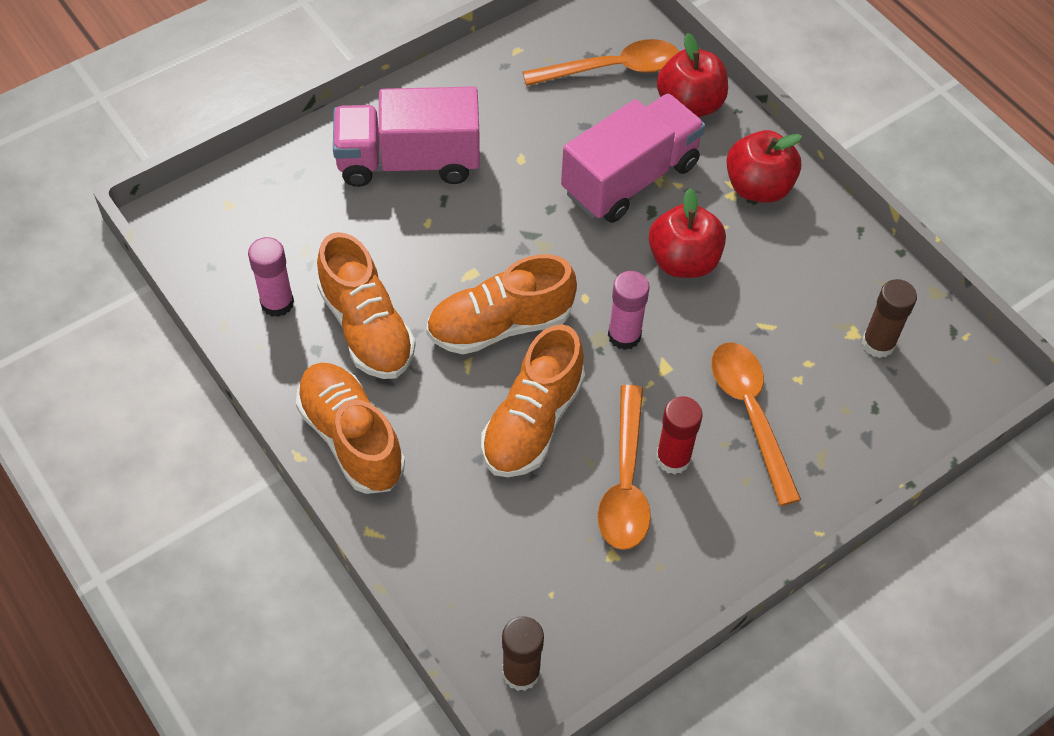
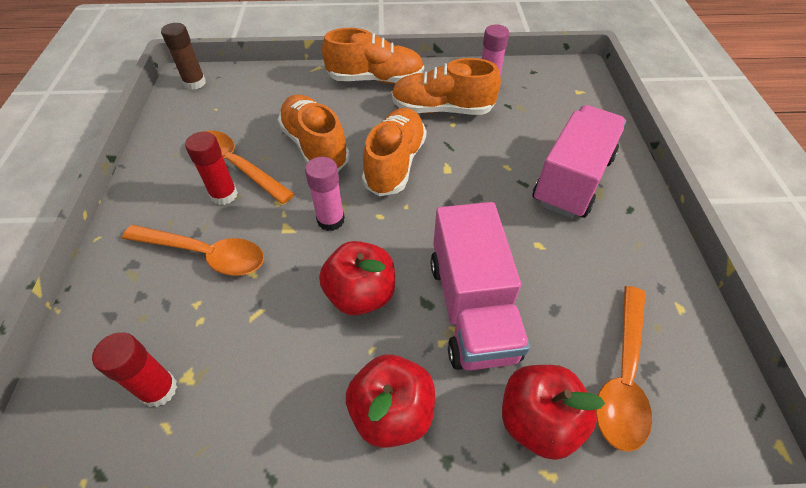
camera: 125 degrees right, 5 degrees down
(878, 343) = (159, 389): brown glue stick -> red glue stick

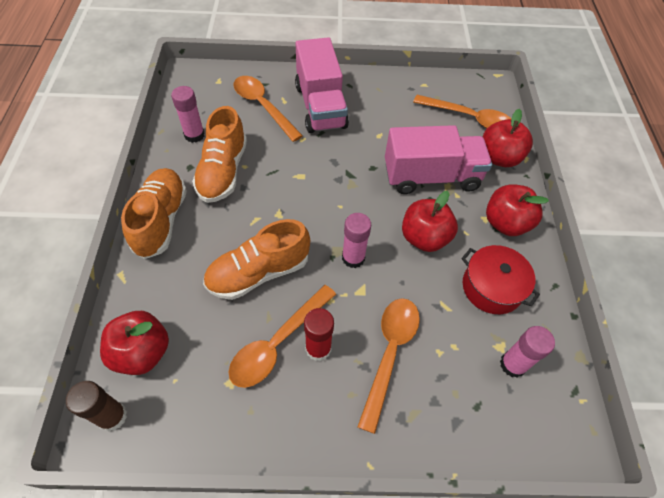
camera: 90 degrees left, 5 degrees up
(159, 389) = (512, 364): red glue stick -> pink glue stick
(244, 89) = (142, 352): none -> red apple
(277, 376) = (492, 287): none -> red pot
(395, 163) = (290, 210): orange shoe -> none
(551, 129) = (263, 106): none -> orange spoon
(572, 180) = (320, 106): pink truck -> pink truck turned 135 degrees counterclockwise

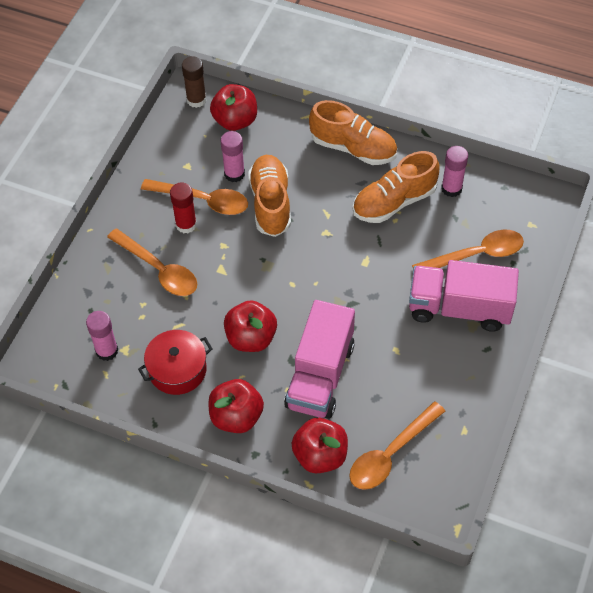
camera: 115 degrees right, 0 degrees up
(223, 171) = (394, 202): orange shoe -> orange shoe turned 60 degrees counterclockwise
(277, 343) = (203, 200): orange spoon -> orange spoon turned 135 degrees clockwise
(353, 258) = (255, 274): pink glue stick -> pink glue stick (234, 174)

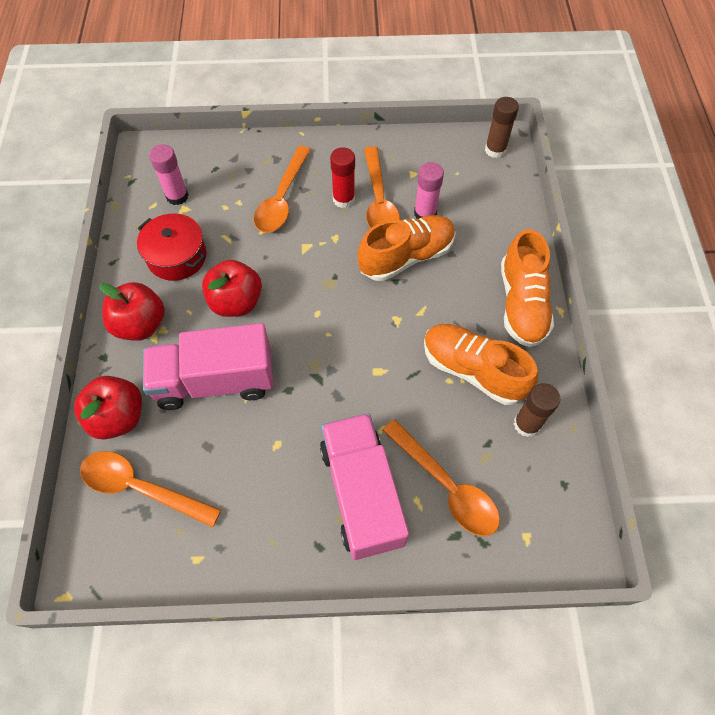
camera: 65 degrees right, 5 degrees up
(235, 121) = (490, 189): red apple -> none
(451, 188) = (526, 424): pink glue stick -> brown glue stick

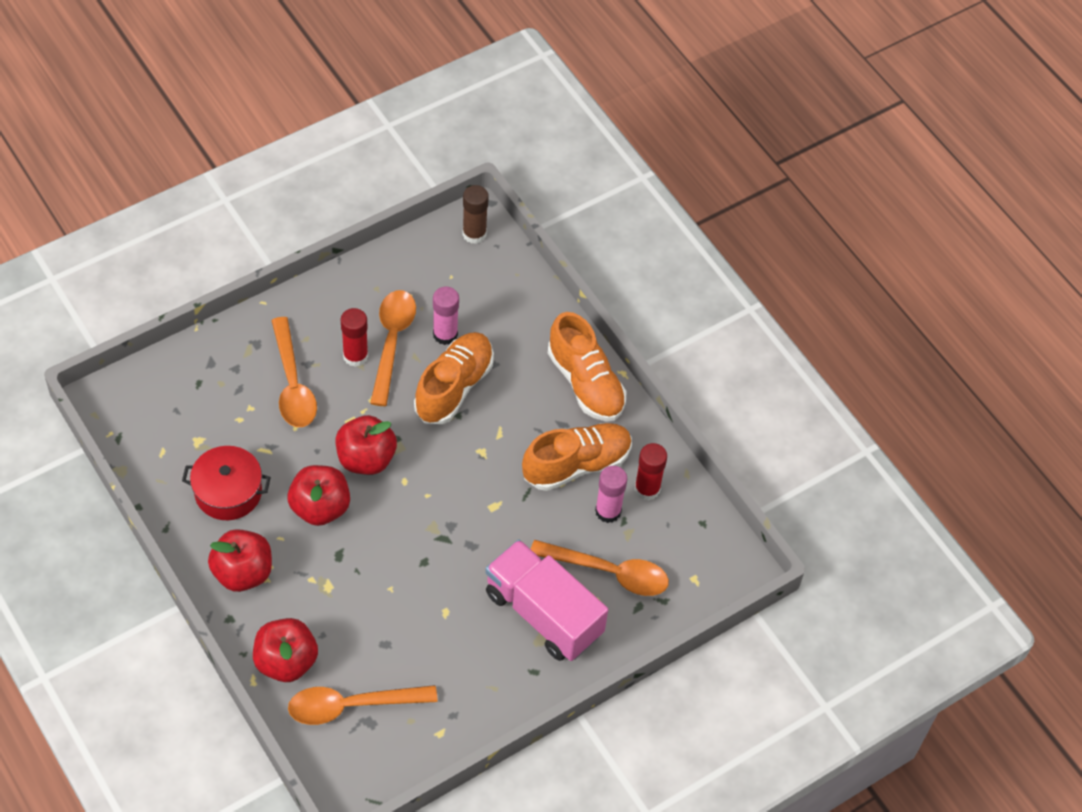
camera: 35 degrees left, 5 degrees down
(177, 196) = (181, 431): pink glue stick -> pink glue stick (608, 511)
(215, 381) = (352, 587): pink truck -> none
(298, 281) = (366, 459): none -> red apple
(379, 201) = (392, 342): orange spoon -> orange spoon turned 135 degrees counterclockwise
(473, 370) = (576, 465): orange shoe -> orange shoe turned 150 degrees clockwise
(526, 424) = (647, 489): brown glue stick -> red glue stick

